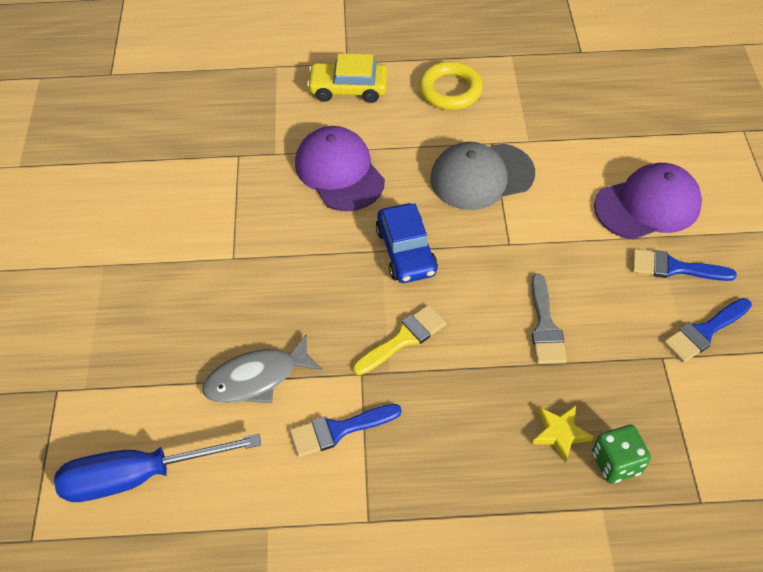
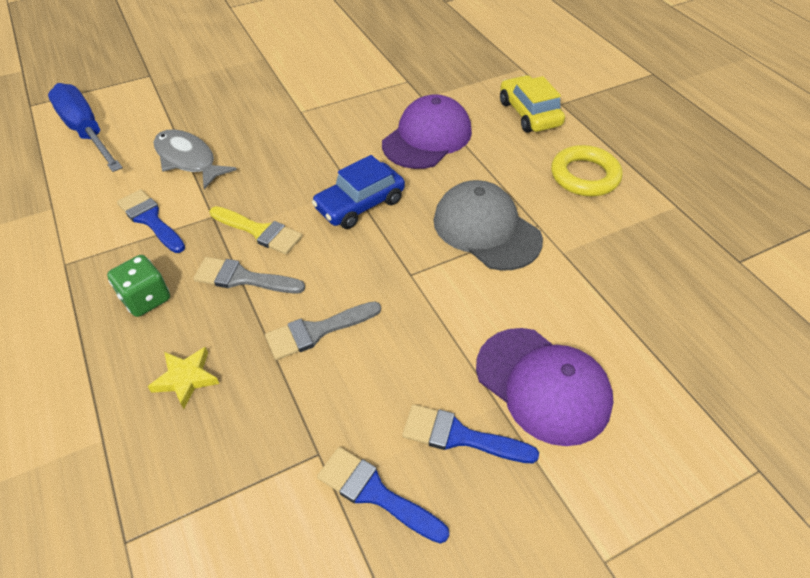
camera: 65 degrees right, 5 degrees down
(460, 366) = (242, 278): none -> grey brush
(616, 463) = (160, 439): green dice -> green dice (146, 299)
(674, 268) = (460, 436): blue brush -> blue brush turned 60 degrees counterclockwise

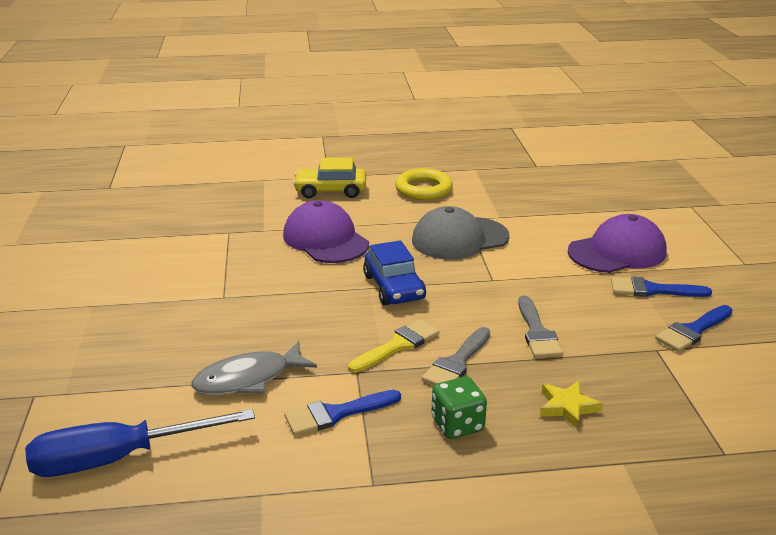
camera: 70 degrees left, 20 degrees down
(460, 436) = (652, 290): blue brush -> blue brush turned 60 degrees clockwise

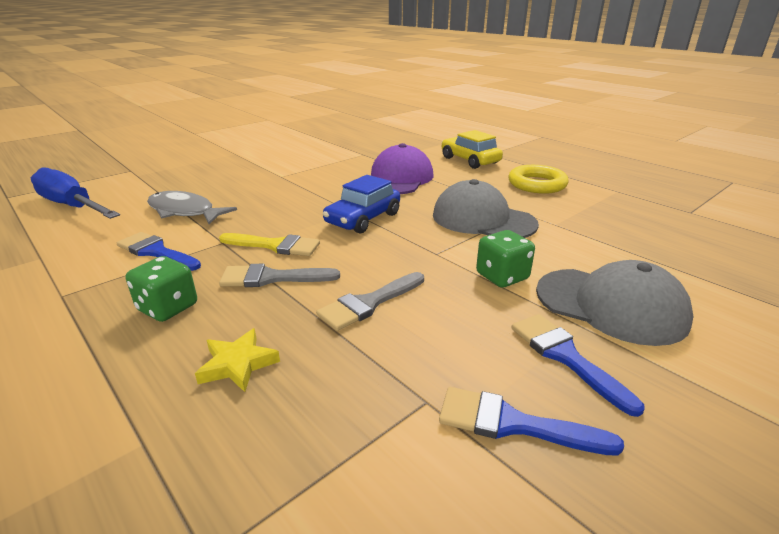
camera: 55 degrees right, 0 degrees up
(551, 270) = (502, 276): none -> green dice
(617, 252) = (610, 305): purple cap -> grey cap

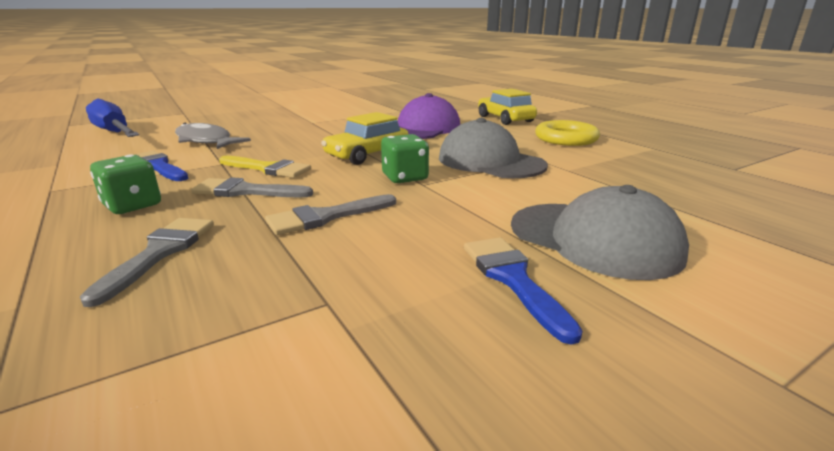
camera: 10 degrees right, 5 degrees down
(238, 364) = (160, 253): yellow star -> grey brush
(363, 219) = (367, 155): blue car -> yellow car
(502, 276) = (482, 206): green dice -> green dice (405, 177)
(513, 424) = (411, 333): blue brush -> none

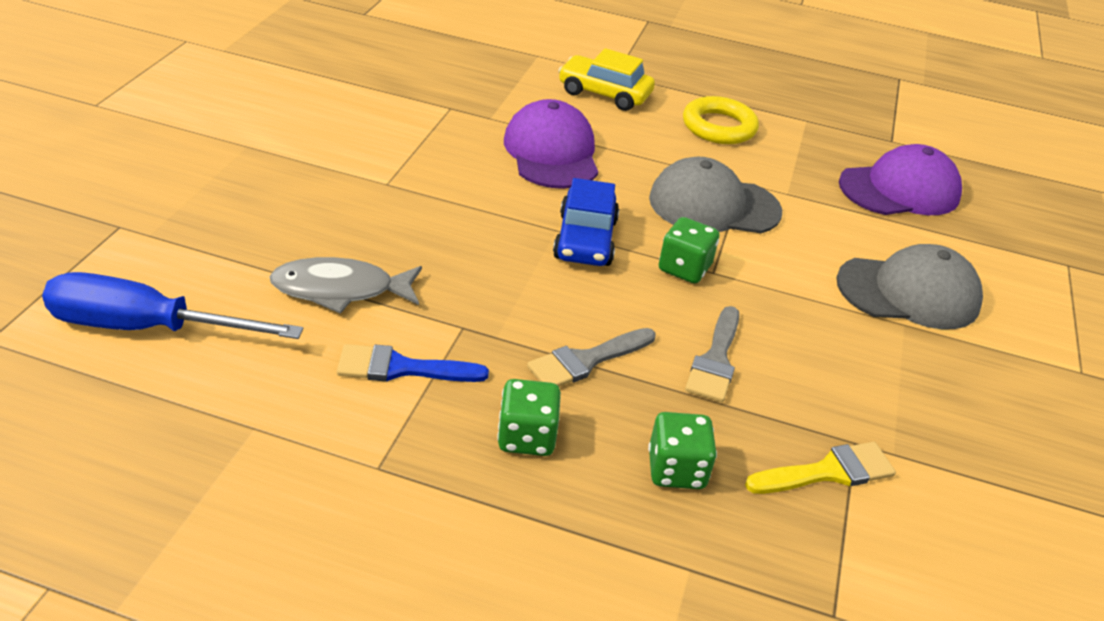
camera: 45 degrees left, 15 degrees up
(160, 253) = (676, 470): grey brush -> green dice
(268, 169) = (534, 313): yellow brush -> yellow brush (828, 472)
(367, 155) = (585, 239): yellow car -> blue car
(513, 279) = (915, 361): blue brush -> none
(697, 189) = (899, 190): none -> purple cap

